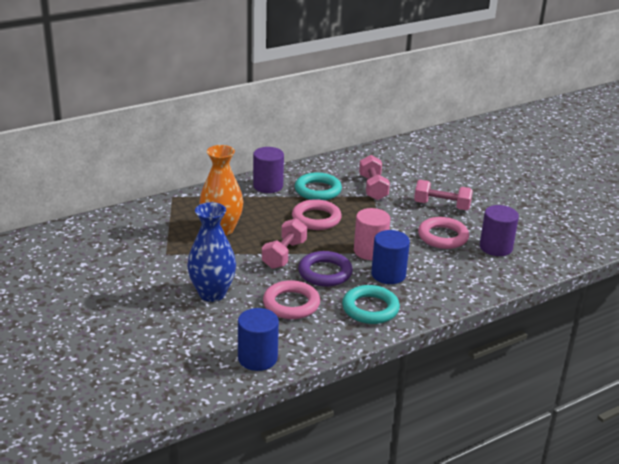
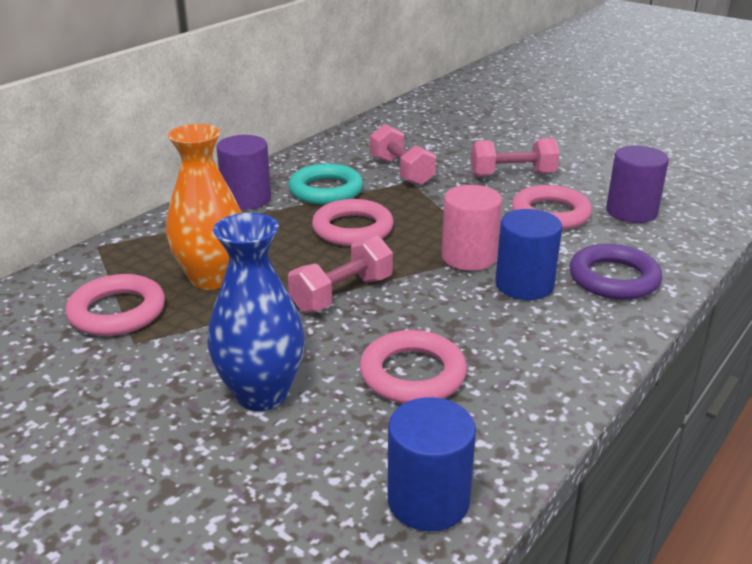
camera: 20 degrees left, 0 degrees up
(165, 236) = (117, 312): none -> pink ring
(284, 255) = (342, 294): pink dumbbell -> pink dumbbell turned 45 degrees clockwise
(325, 273) = (427, 306): purple ring -> purple ring (613, 278)
(370, 308) = (544, 346): turquoise ring -> none

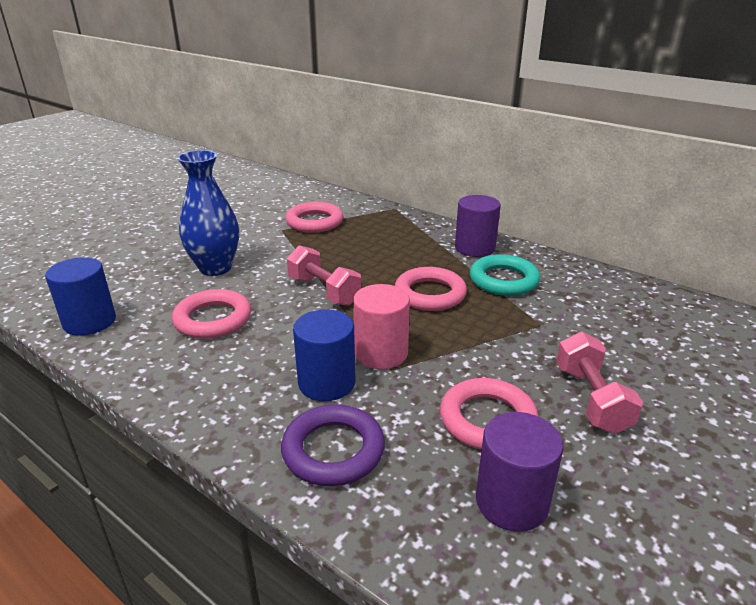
camera: 90 degrees right, 0 degrees up
(211, 278) = (351, 244): orange vase -> none
(401, 171) = (564, 320): pink dumbbell -> none

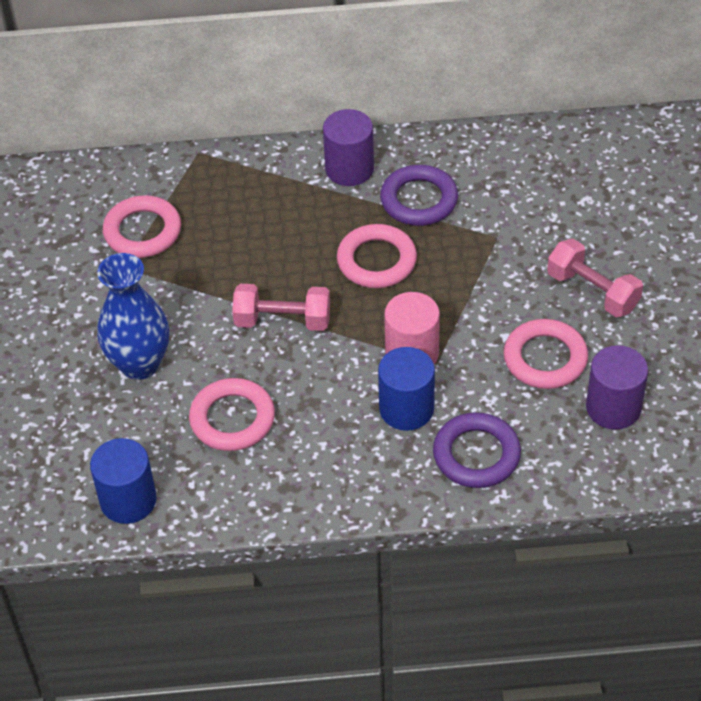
camera: 40 degrees left, 20 degrees up
(503, 280) = (419, 200): turquoise ring -> purple ring

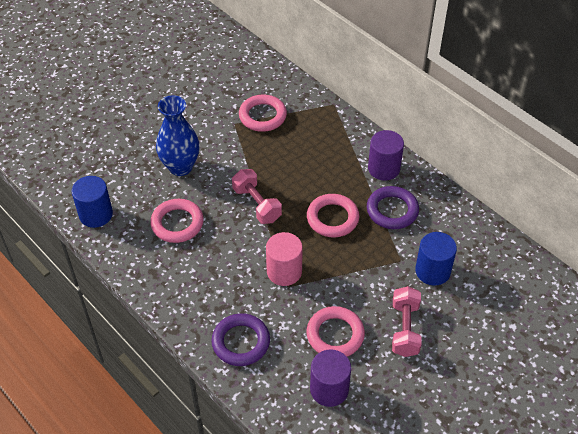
camera: 50 degrees right, 0 degrees up
(406, 409) = (245, 292): blue cylinder -> blue cylinder (432, 271)

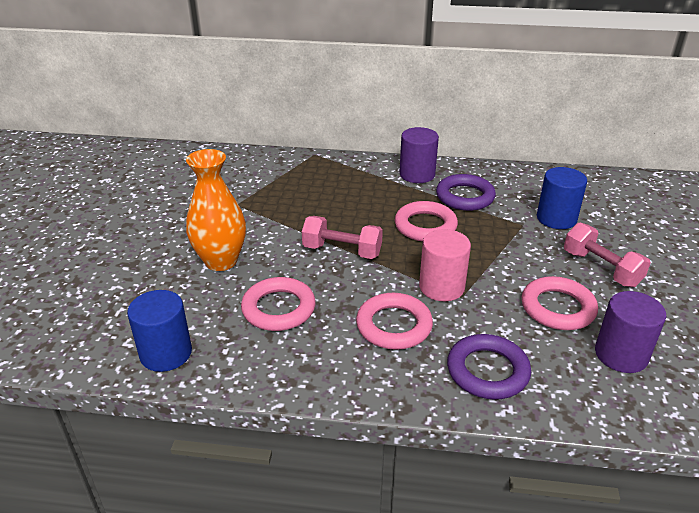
camera: 40 degrees left, 15 degrees down
(180, 167) = (221, 261): blue vase -> orange vase
(262, 116) = (259, 187): pink ring -> pink ring (394, 325)

